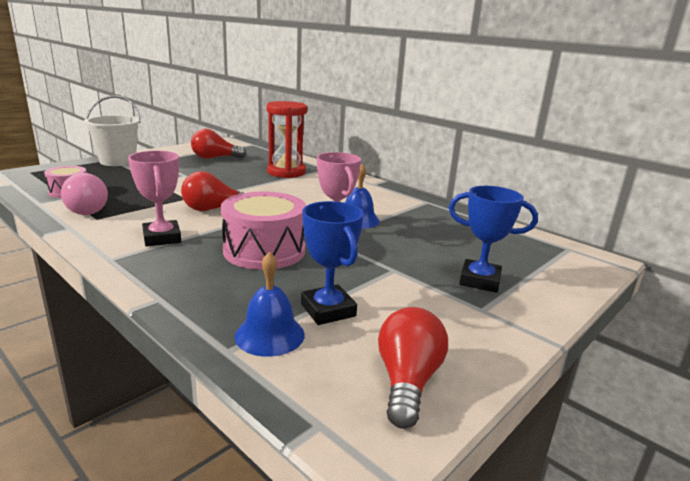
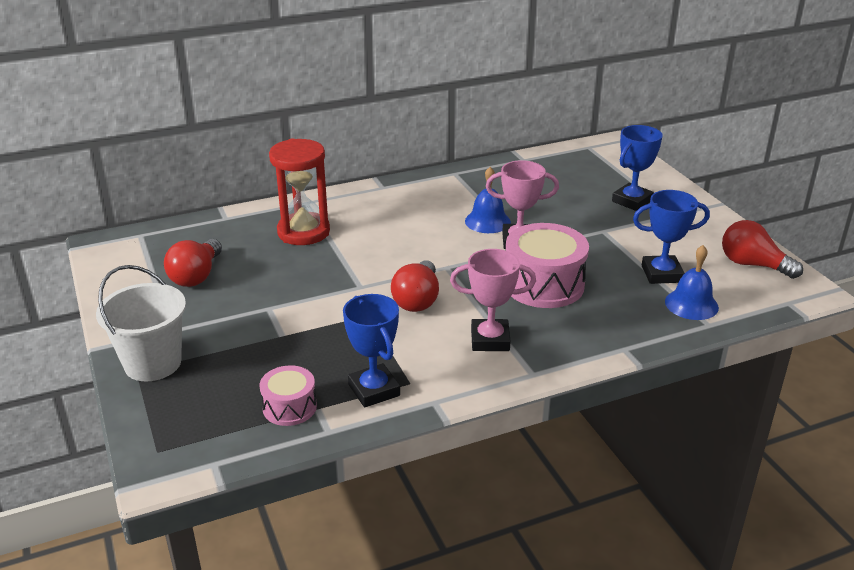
camera: 65 degrees left, 10 degrees up
(87, 209) = (374, 390): pink light bulb -> blue trophy

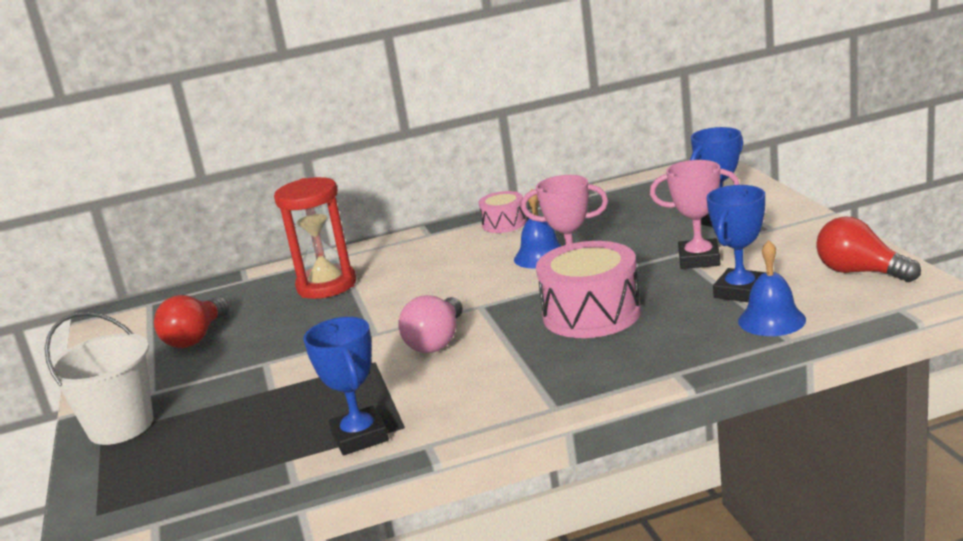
camera: 10 degrees right, 10 degrees down
(289, 407) = (257, 460): pink drum -> pink drum (504, 224)
(417, 300) = (437, 341): red light bulb -> pink light bulb
(490, 340) = (511, 376): pink trophy -> pink trophy (699, 259)
(661, 274) = (740, 291): blue trophy -> blue trophy turned 60 degrees counterclockwise

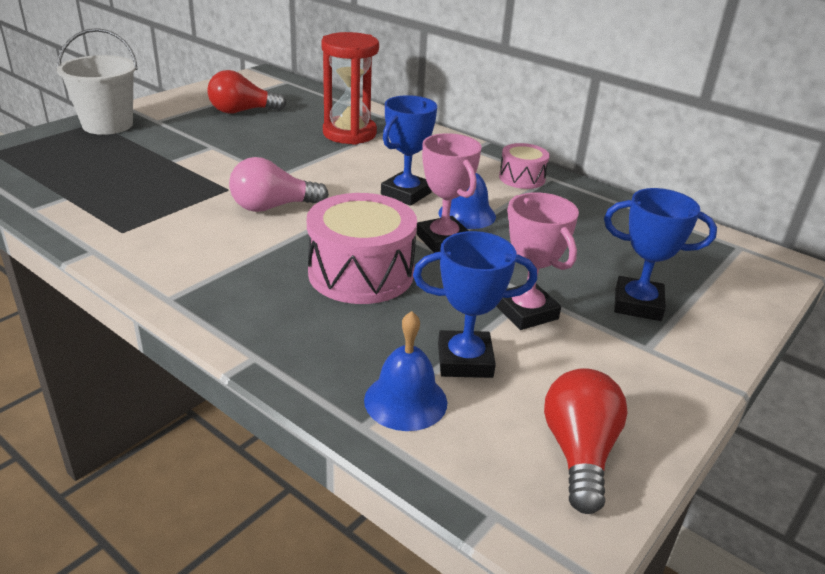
camera: 50 degrees right, 10 degrees up
(360, 437) = (102, 217): blue trophy -> blue trophy (406, 193)

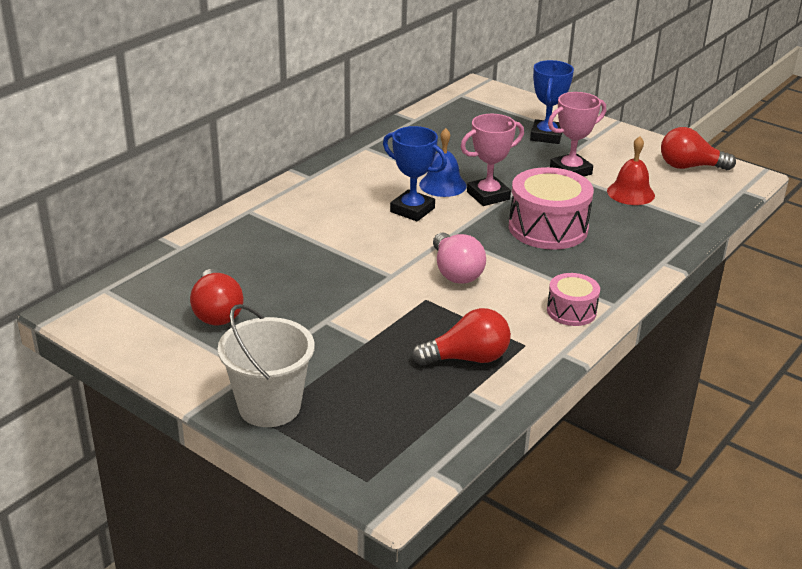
camera: 90 degrees left, 0 degrees up
(118, 200) = (467, 358): none -> red light bulb
(349, 133) = (279, 240): red hourglass -> none
(405, 401) = (676, 211): blue bell -> none
(465, 360) = (630, 193): blue trophy -> red bell
(522, 178) = (369, 159): pink drum -> pink drum (571, 311)

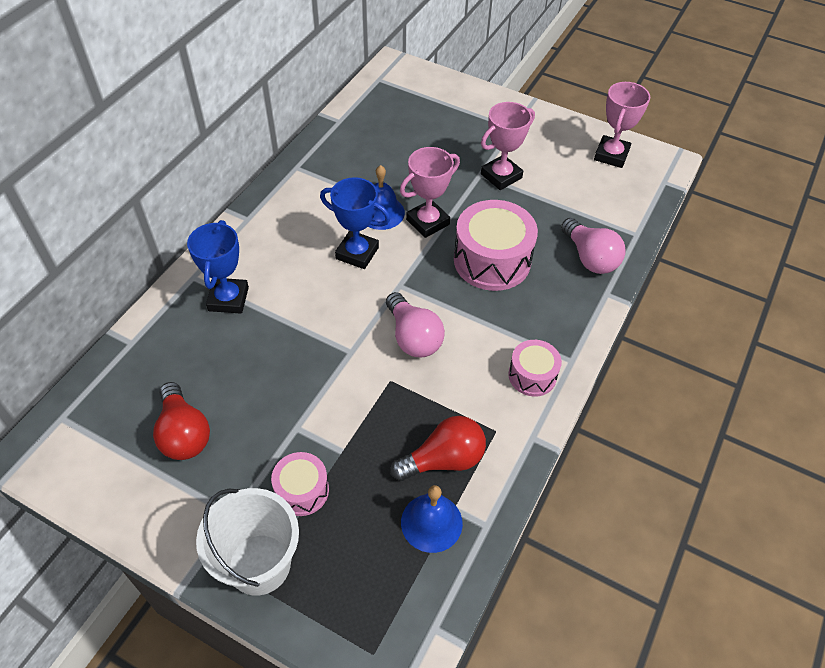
camera: 10 degrees left, 20 degrees up
(322, 363) = (302, 490): none -> pink drum
(445, 399) = (431, 522): none -> blue bell
(546, 136) = (470, 128): blue trophy -> blue trophy (228, 299)
(630, 193) = (562, 199): red bell -> none
(650, 236) = (590, 258): none -> pink light bulb
(690, 167) = (611, 155): red light bulb -> pink trophy

